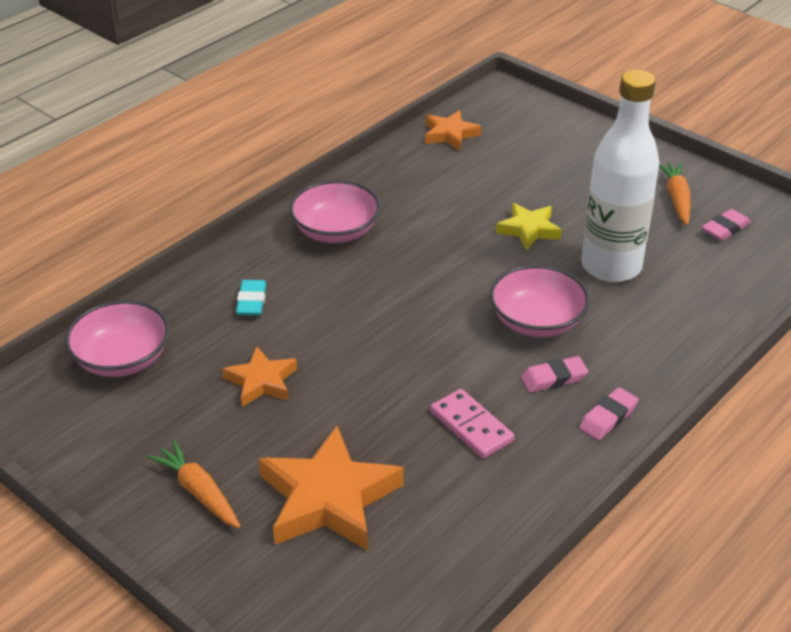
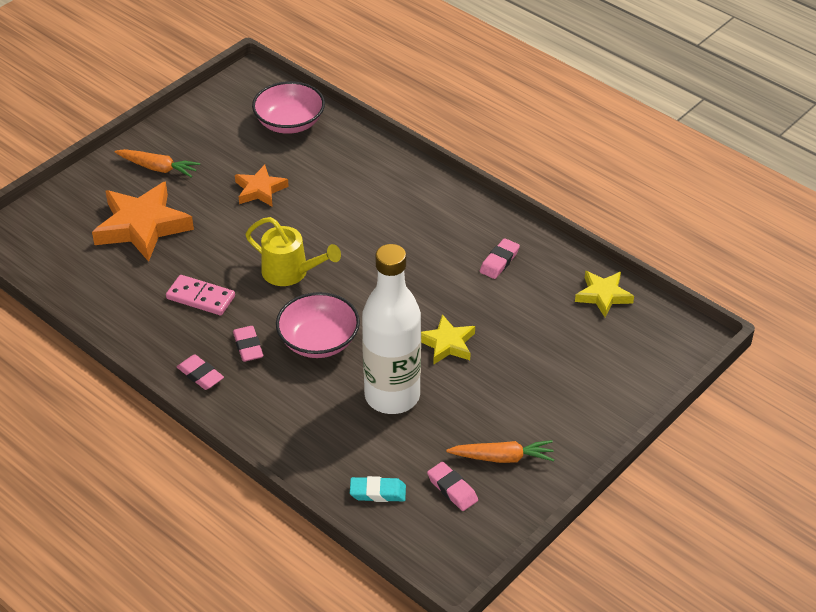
camera: 90 degrees right, 5 degrees up
(198, 492) = (158, 168): orange carrot -> orange carrot turned 60 degrees clockwise
(251, 302) = (350, 180): turquoise eraser -> turquoise eraser (378, 492)
(336, 231) = (442, 222): pink bowl -> none
(401, 194) = (499, 261): none -> pink eraser
(422, 347) = (291, 272): none -> yellow watering can
(450, 134) = (603, 295): orange star -> yellow star
(471, 426) = (201, 297): pink domino -> pink domino turned 60 degrees clockwise

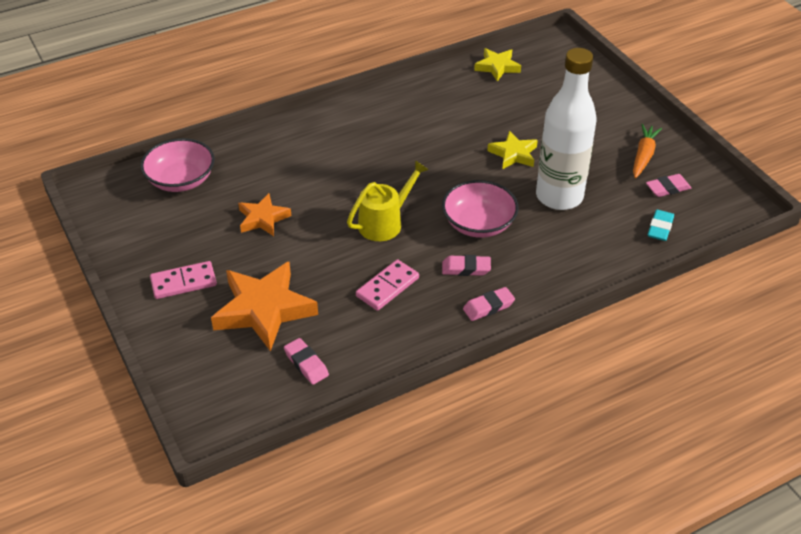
camera: 70 degrees left, 0 degrees up
(158, 168) = (183, 282): orange carrot -> pink domino
(499, 261) = (434, 105): pink eraser -> pink eraser (306, 364)

